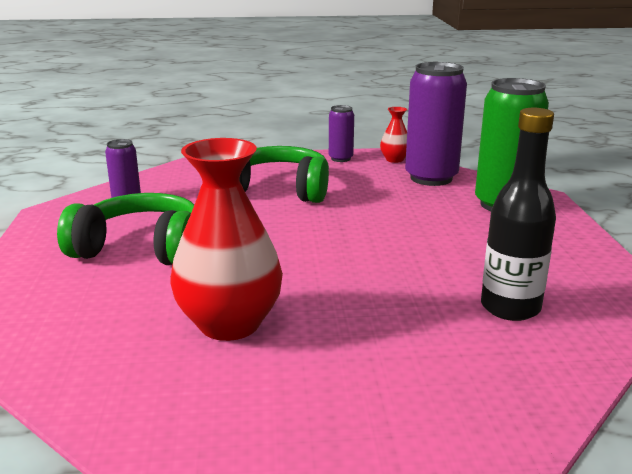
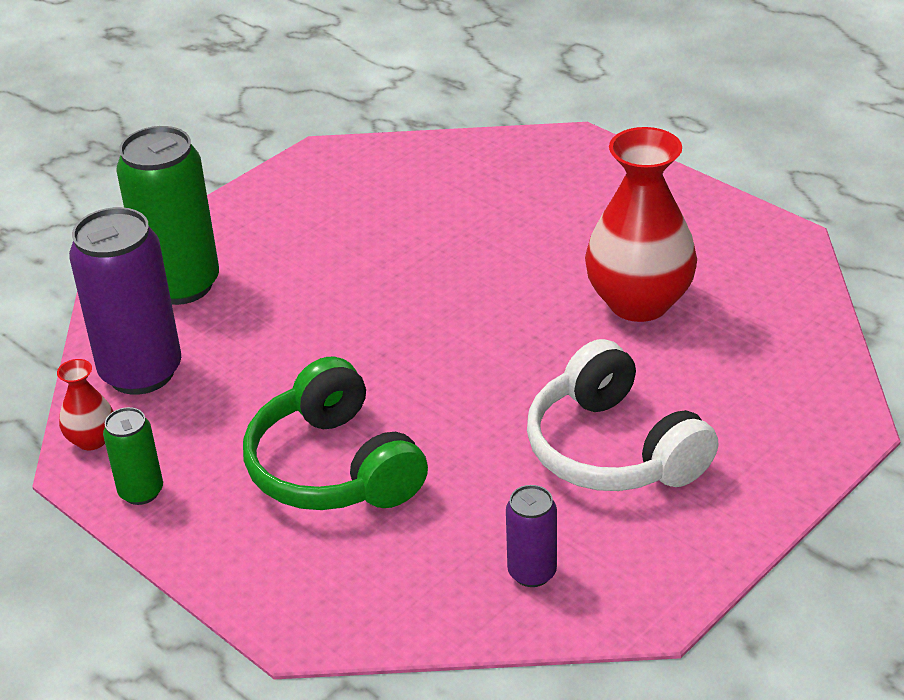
camera: 130 degrees left, 15 degrees up
(140, 249) = (614, 449): green headphones -> white headphones
(340, 158) = (141, 491): purple can -> green can
(510, 308) = (423, 197): black bottle -> none

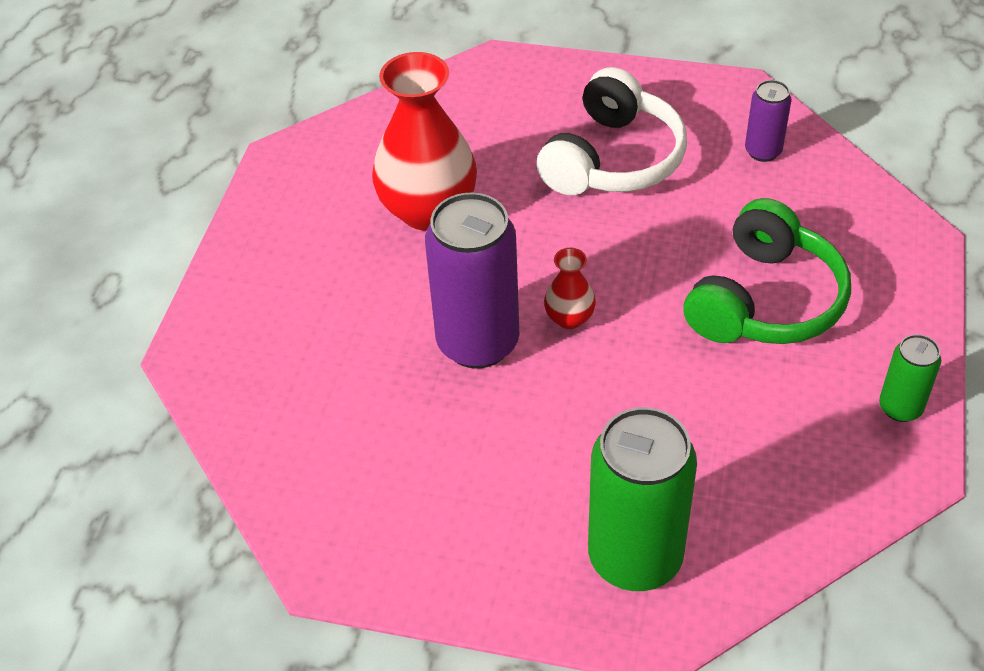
camera: 120 degrees left, 10 degrees up
(92, 440) = (883, 484): red vase -> red vase (569, 318)
(141, 372) = (776, 505): purple can -> purple can (478, 342)

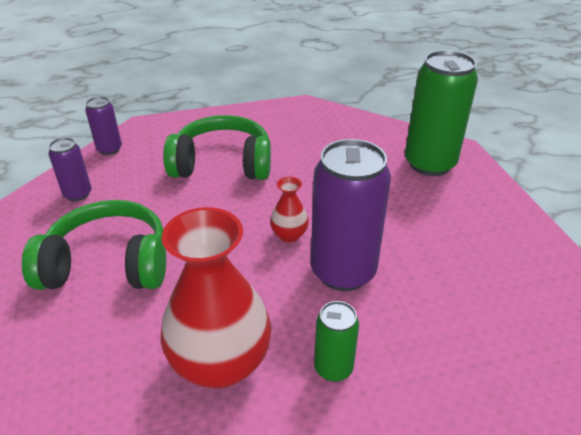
camera: 120 degrees left, 10 degrees down
(612, 159) = (108, 264): white headphones -> green headphones
(864, 193) = (109, 149): none -> purple can
(900, 407) = (270, 114): green can -> green can (333, 368)

